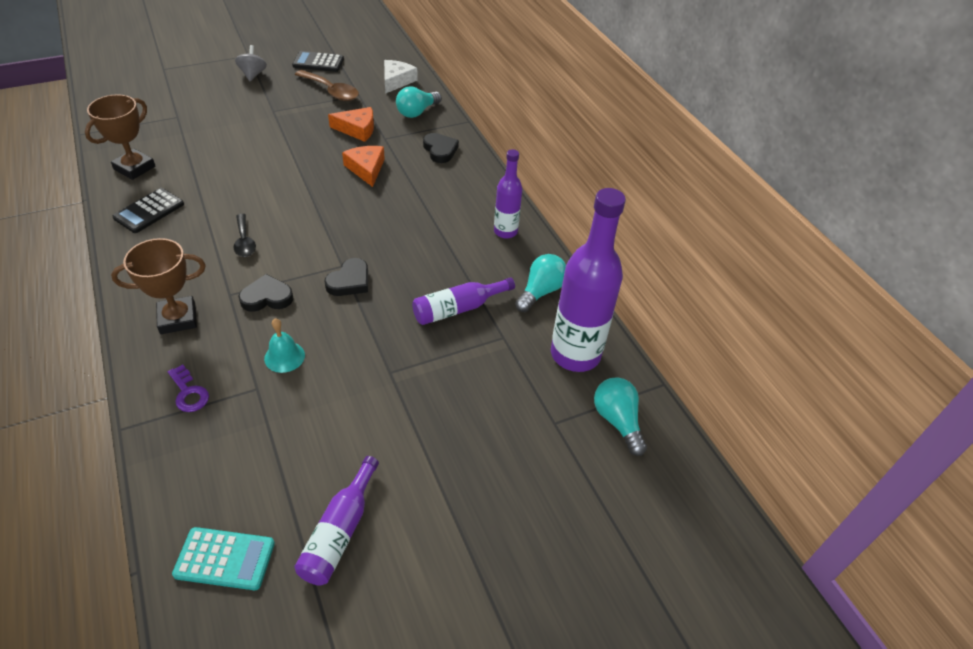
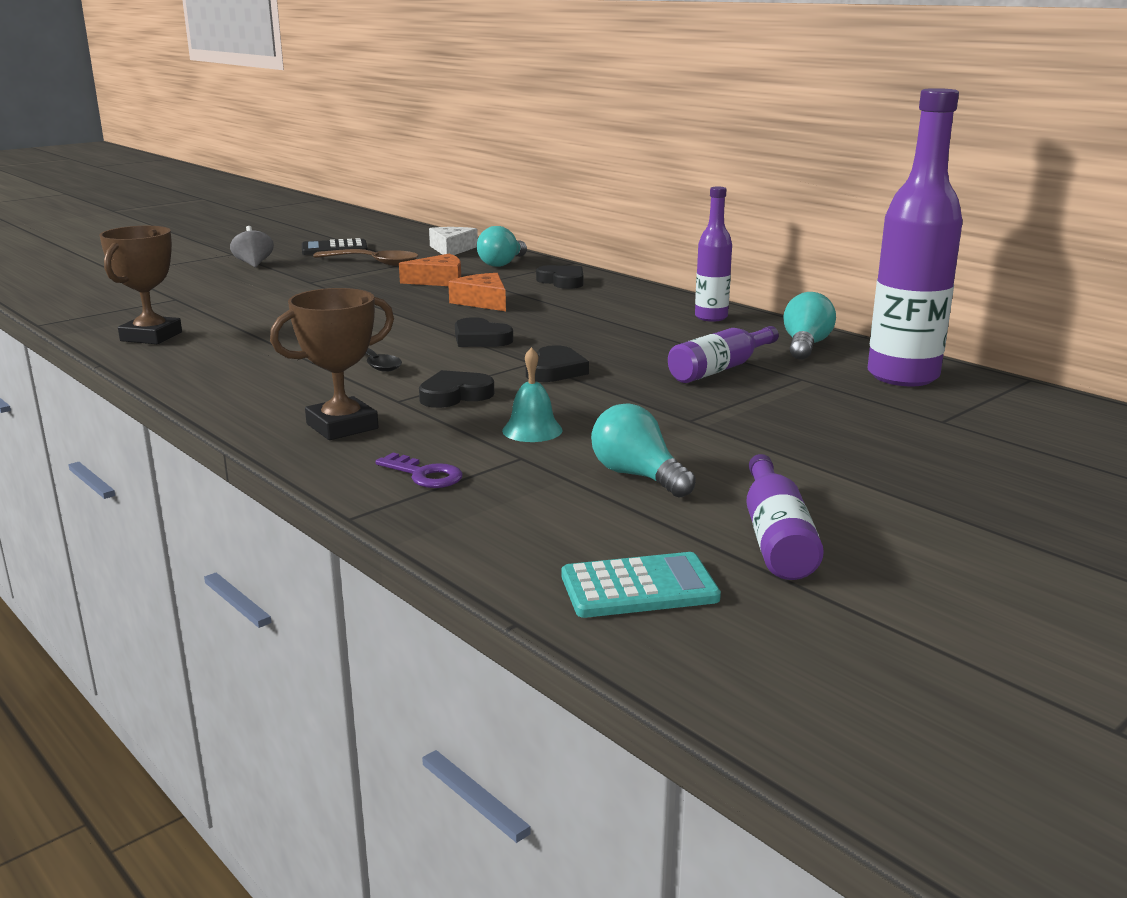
camera: 15 degrees left, 25 degrees down
(149, 211) = (208, 361): black calculator -> none
(330, 224) = (480, 339): none -> black heart
(617, 421) = (1013, 408): turquoise light bulb -> turquoise light bulb (638, 476)

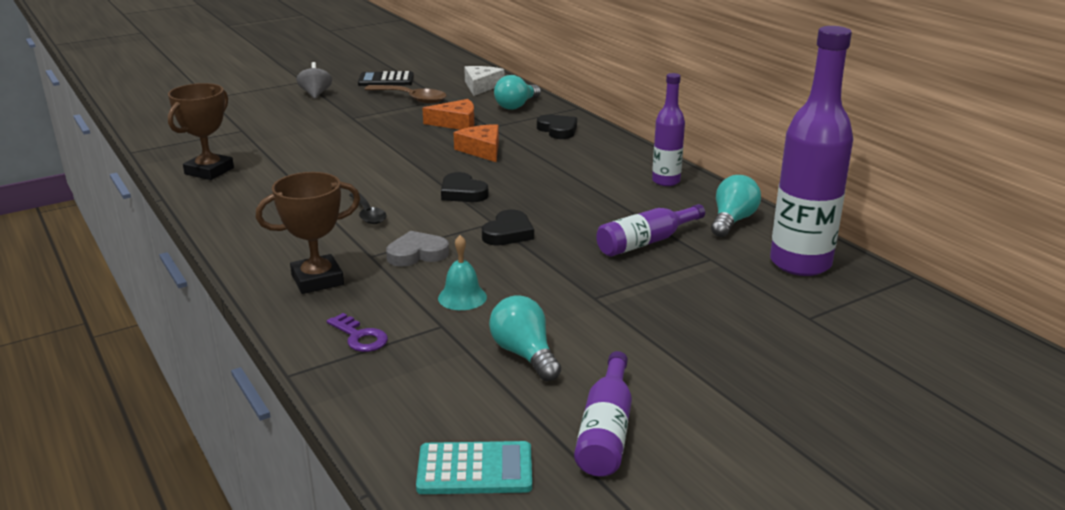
camera: 10 degrees right, 5 degrees up
(455, 395) = (417, 254): black heart -> grey heart

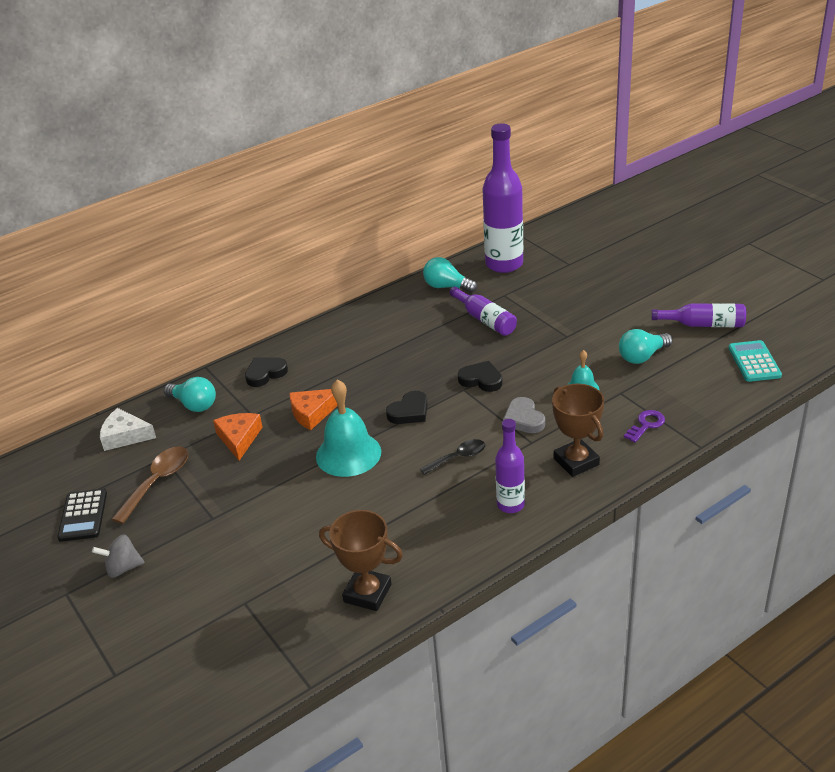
camera: 90 degrees left, 10 degrees up
(406, 164) = (348, 454): none -> turquoise bell
(666, 181) = (380, 314): purple bottle -> purple bottle (510, 505)

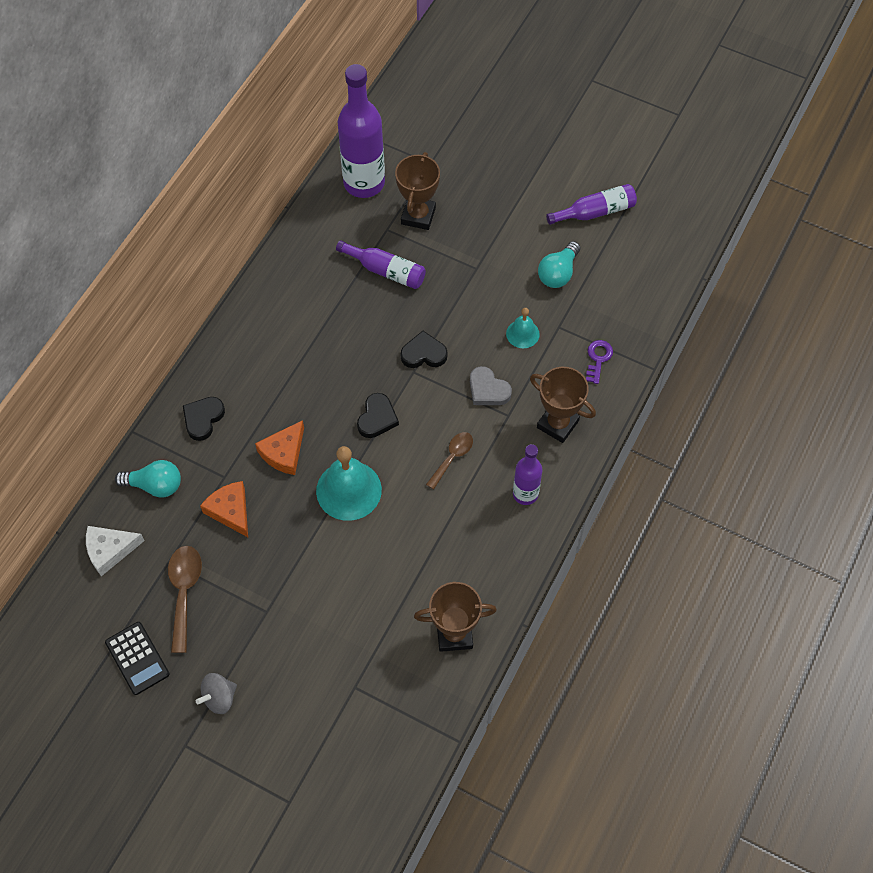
camera: 30 degrees left, 25 degrees up
(447, 287) = (322, 235): turquoise light bulb -> none
(458, 457) = (452, 457): black spoon -> brown spoon
(536, 293) = (418, 216): none -> brown trophy
(754, 362) = (659, 247): turquoise calculator -> none

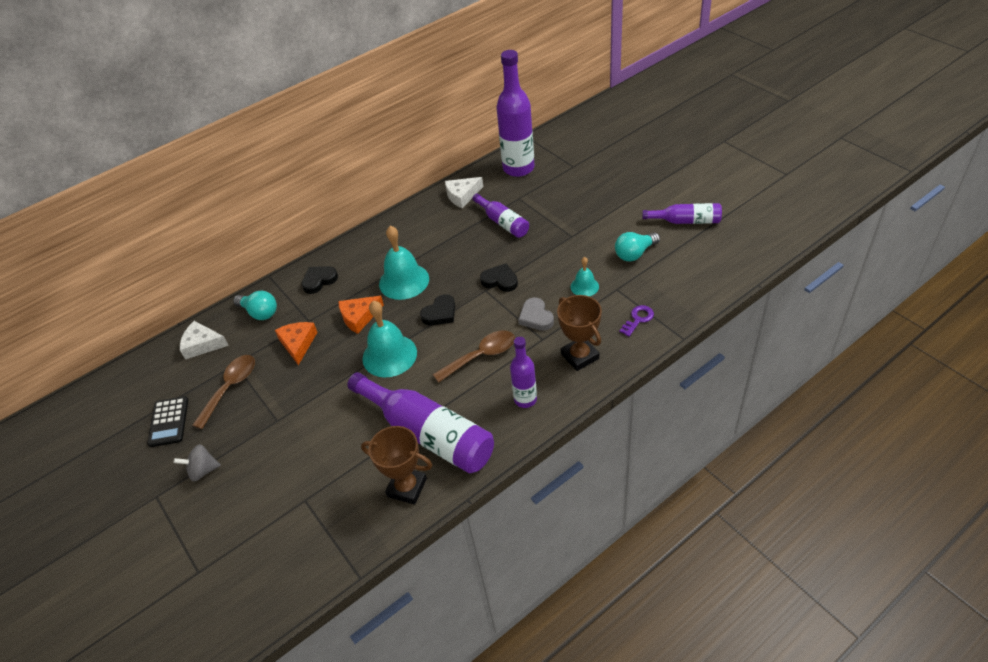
camera: 30 degrees right, 15 degrees down
(310, 388) = (404, 281): none -> turquoise bell
(314, 244) = (462, 195): none -> white cheese
(418, 216) = (546, 195): brown trophy -> none
(444, 568) = (428, 433): none -> purple bottle
(452, 457) = (481, 356): brown spoon -> brown spoon, size x1.51

